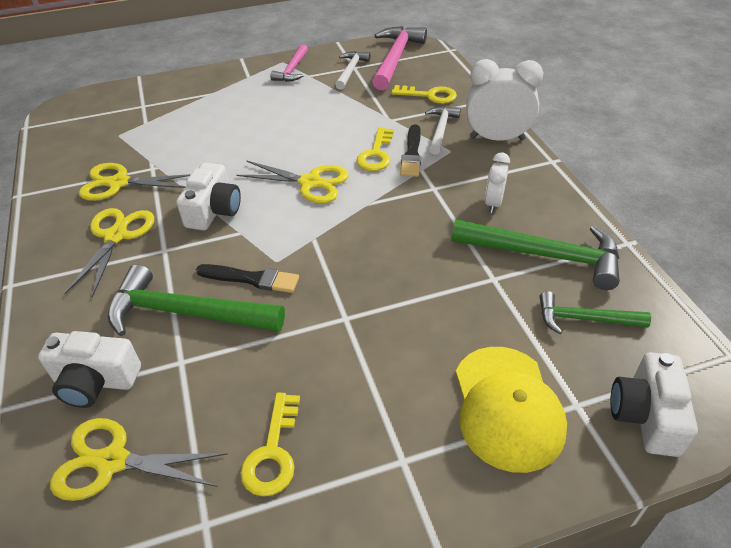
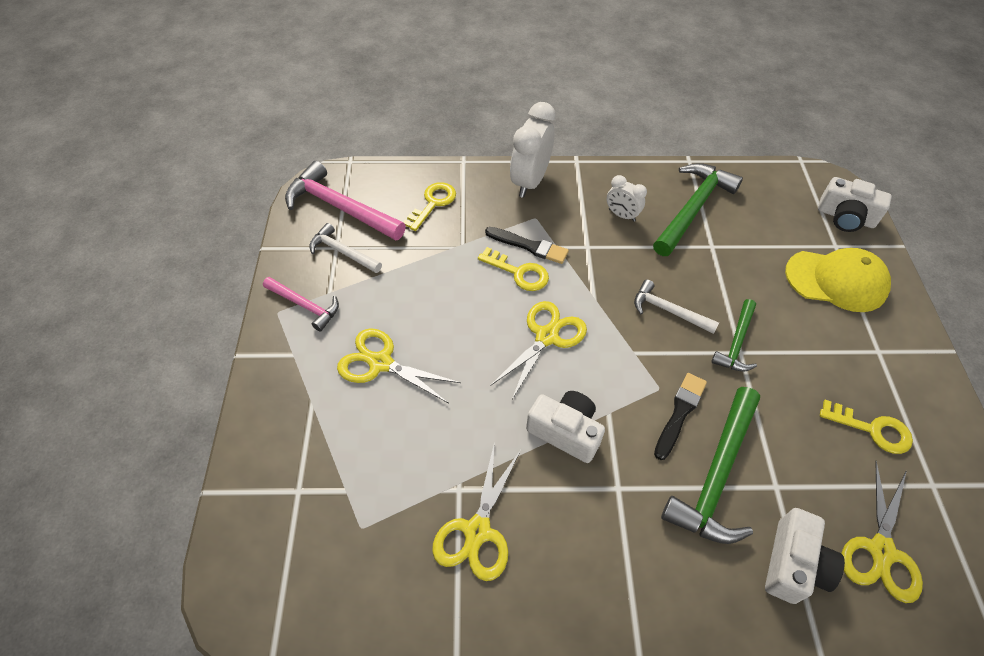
camera: 75 degrees left, 10 degrees up
(116, 236) = (582, 538): yellow scissors -> yellow scissors (380, 363)
(441, 130) = (498, 214): white hammer -> white hammer (668, 310)
(584, 319) = (761, 213): green hammer -> green hammer (736, 343)

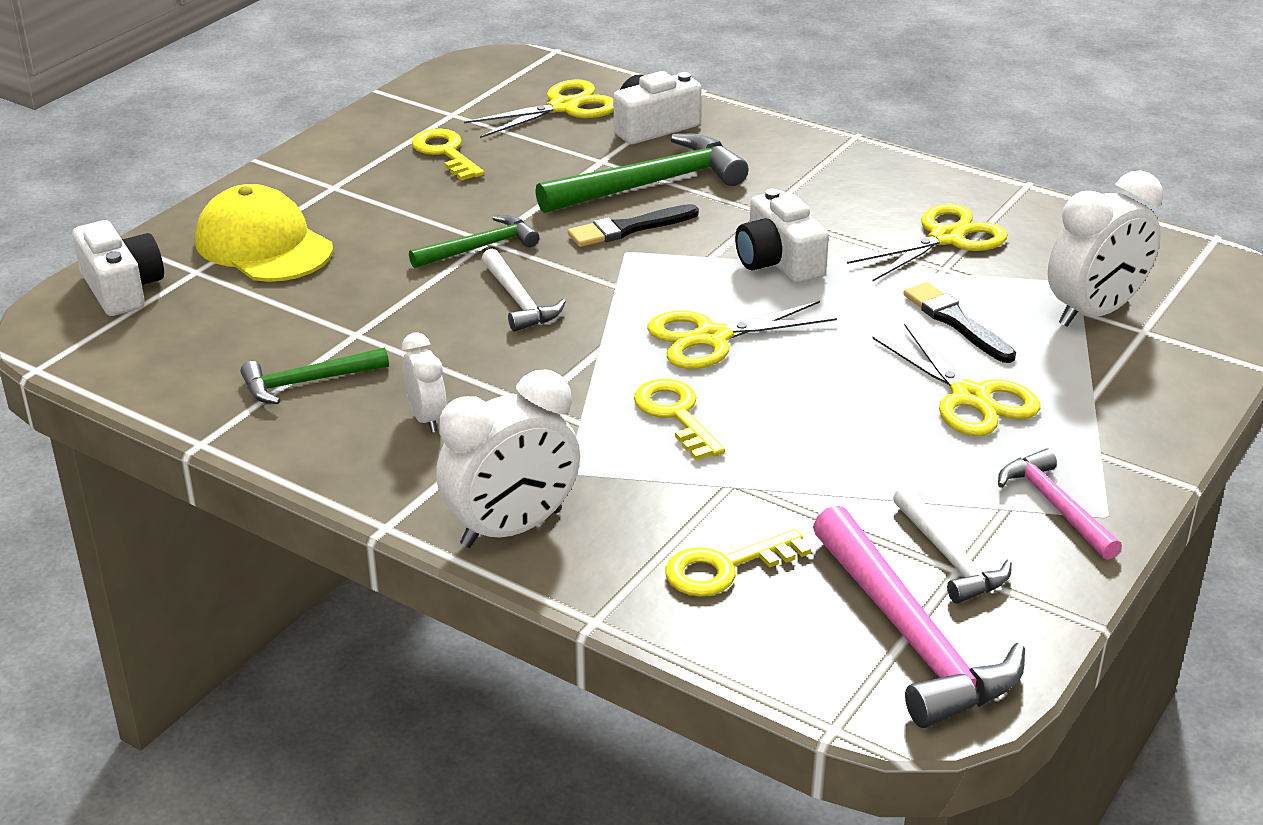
camera: 145 degrees left, 20 degrees down
(337, 493) = (1094, 312): none -> white clock
(529, 246) = (622, 439): black brush -> black brush (956, 322)
(693, 208) = (307, 382): green hammer -> green hammer, size x0.58

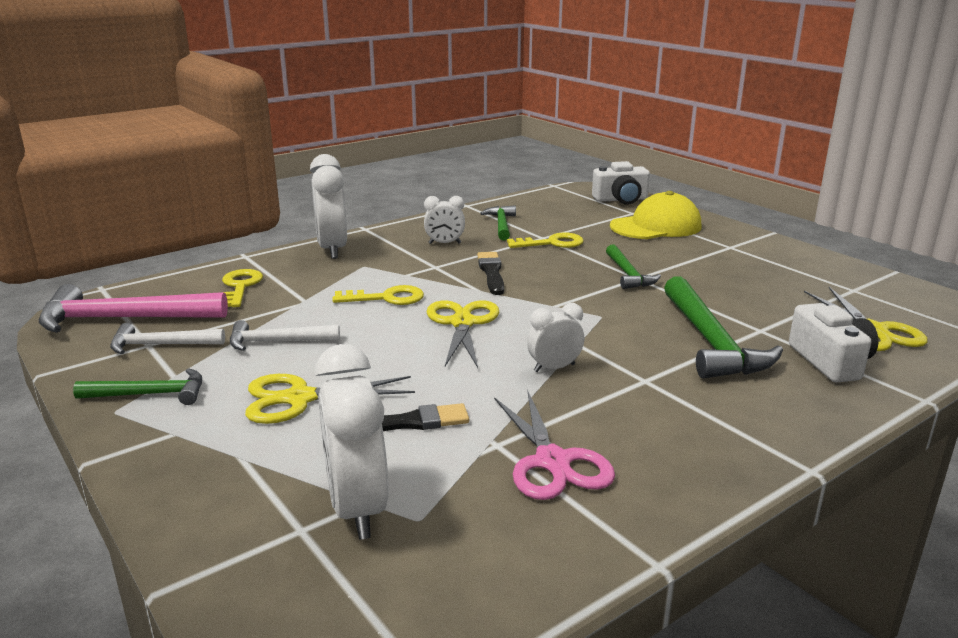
camera: 110 degrees right, 10 degrees down
(445, 153) = (780, 280): yellow key -> yellow key (552, 243)
(518, 300) = (552, 276): white hammer -> white hammer (277, 341)
(629, 228) = (636, 322): black brush -> black brush (491, 272)
(778, 261) = (554, 368): white camera -> white clock
(946, 238) = (552, 462): yellow scissors -> pink scissors
(1055, 506) = (150, 394): pink hammer -> green hammer

